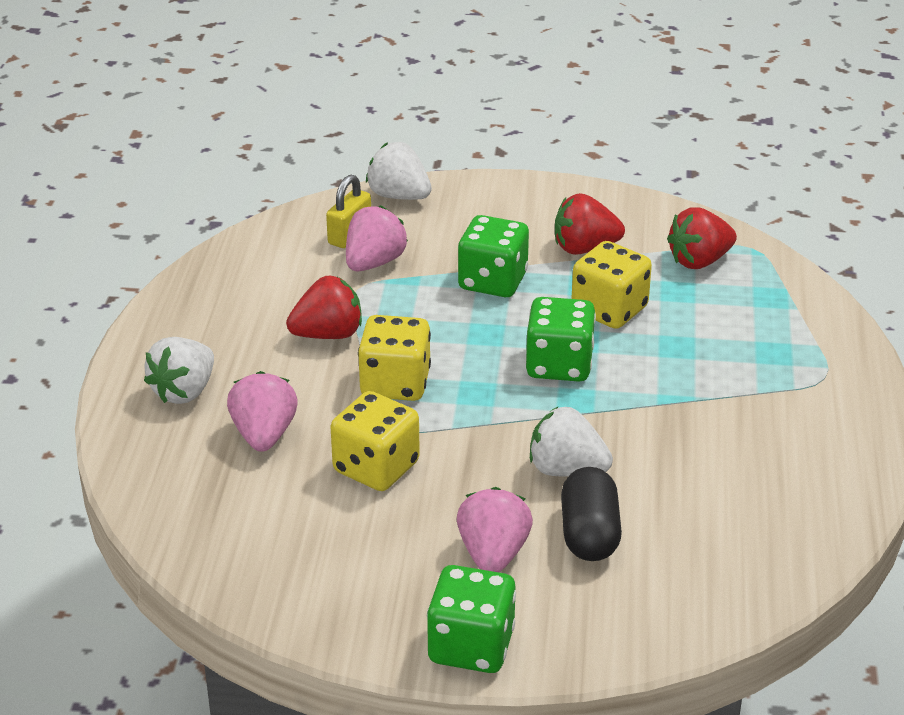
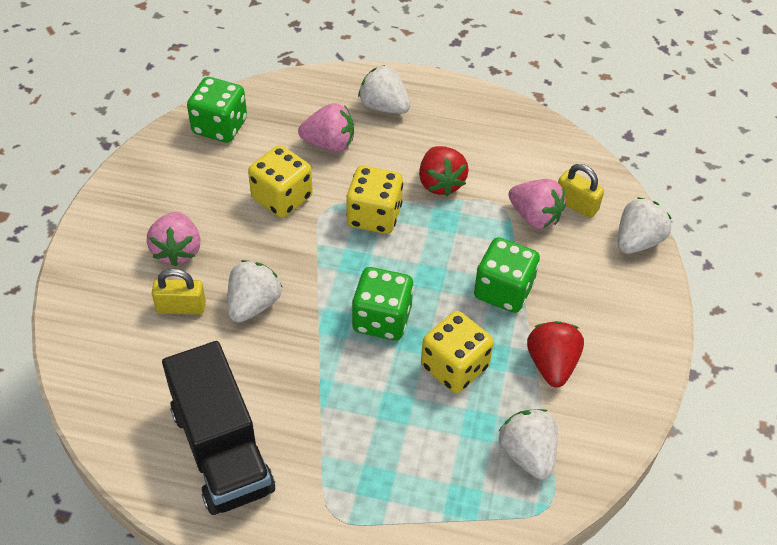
camera: 95 degrees right, 15 degrees up
(471, 646) = (98, 229): green dice -> green dice (220, 126)
(493, 554) = (177, 250): pink strawberry -> pink strawberry turned 75 degrees clockwise
(589, 534) = (181, 307): black capsule -> yellow padlock
(699, 261) = (527, 454): red strawberry -> white strawberry
(782, 467) = (222, 450): none -> black truck

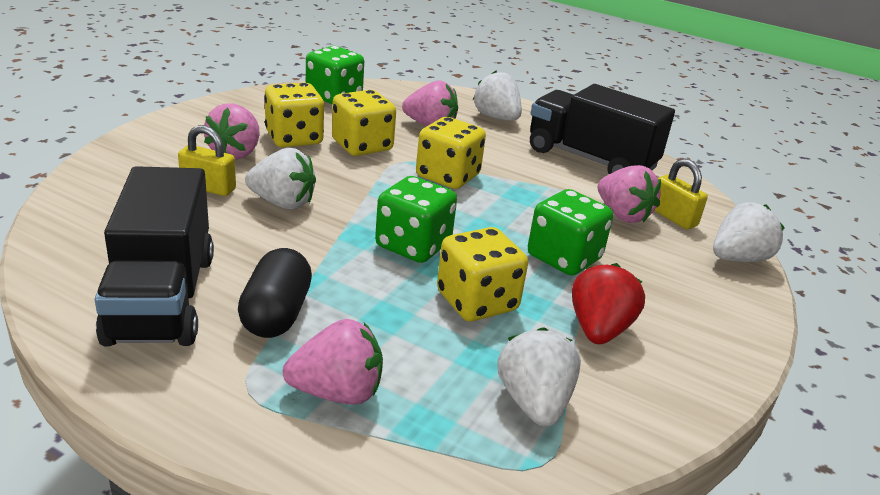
camera: 15 degrees right, 20 degrees down
(216, 209) = (294, 138): none -> yellow dice
(253, 304) = (283, 203): white strawberry -> white strawberry turned 60 degrees clockwise
(314, 435) = (276, 314): none -> black capsule
(393, 494) = (337, 392): none -> pink strawberry
(440, 183) = (529, 172): red strawberry -> none
(487, 144) = (590, 159): none -> black truck

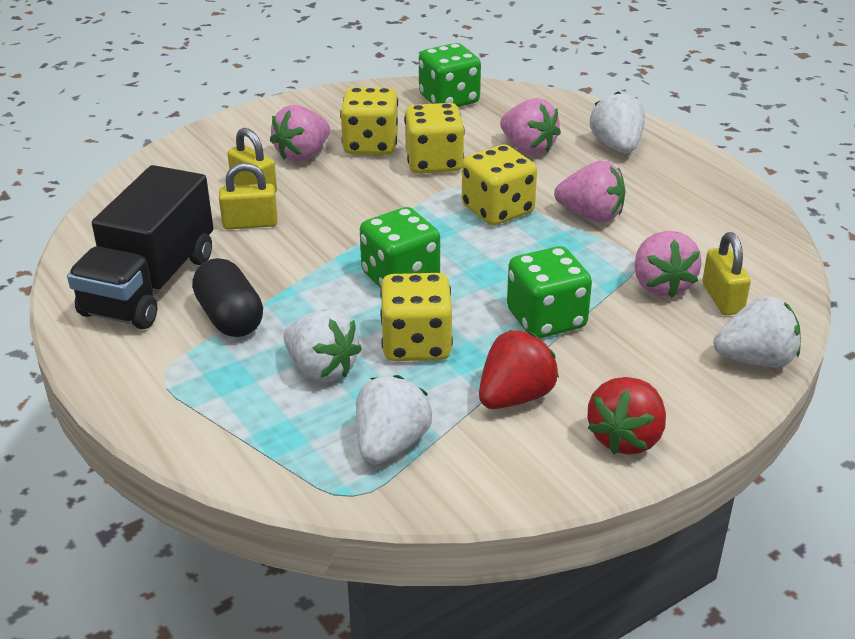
camera: 30 degrees right, 5 degrees up
(229, 220) = (250, 223): none -> yellow padlock
(276, 314) = (230, 318): black capsule -> black capsule turned 60 degrees counterclockwise
(283, 203) = (309, 214): white strawberry -> white strawberry (322, 369)
(337, 392) = (231, 394): pink strawberry -> pink strawberry (591, 215)
(590, 159) = (687, 213): black truck -> none
(713, 343) = (626, 438): none -> red strawberry

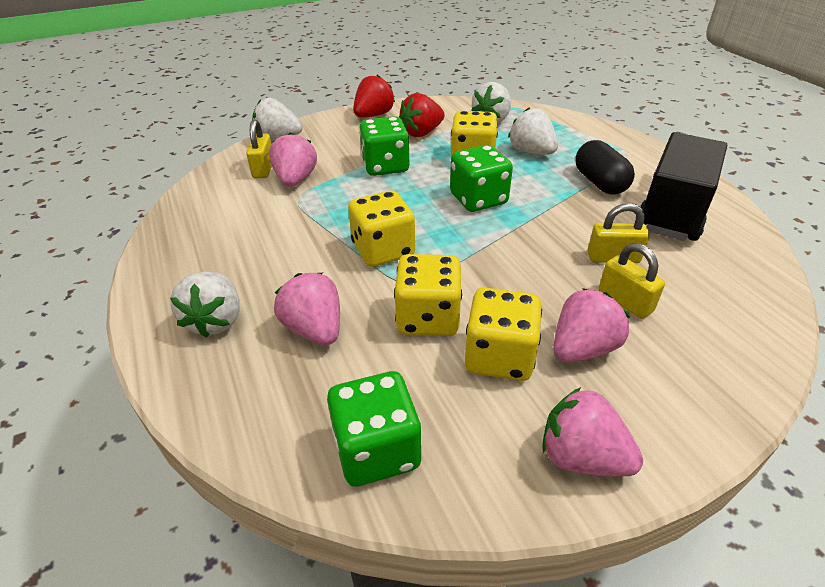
camera: 170 degrees left, 5 degrees up
(591, 215) = (305, 237): pink strawberry -> pink strawberry (581, 457)

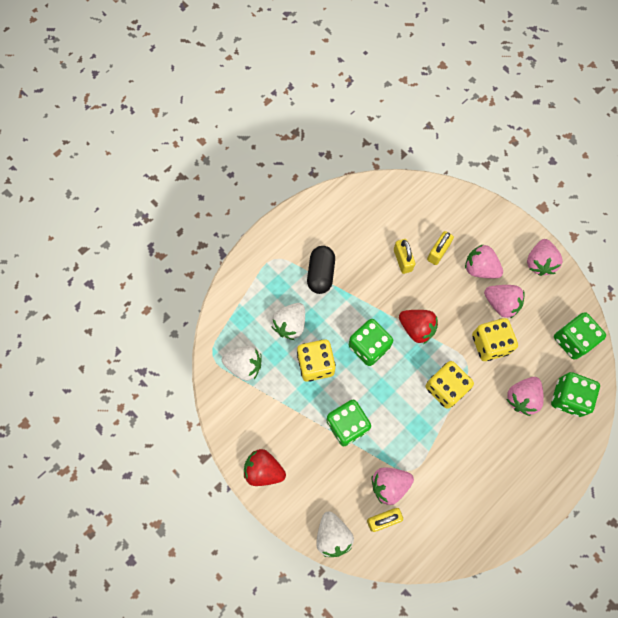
camera: 110 degrees left, 30 degrees up
(216, 320) = (539, 454): white strawberry -> none
(271, 395) = (568, 397): none -> green dice
(421, 133) = (284, 416): red strawberry -> red strawberry (416, 328)
(499, 356) = (501, 304): yellow dice -> pink strawberry
(600, 183) = (320, 274): black capsule -> black capsule turned 45 degrees counterclockwise
(673, 210) = (339, 230): black truck -> none

